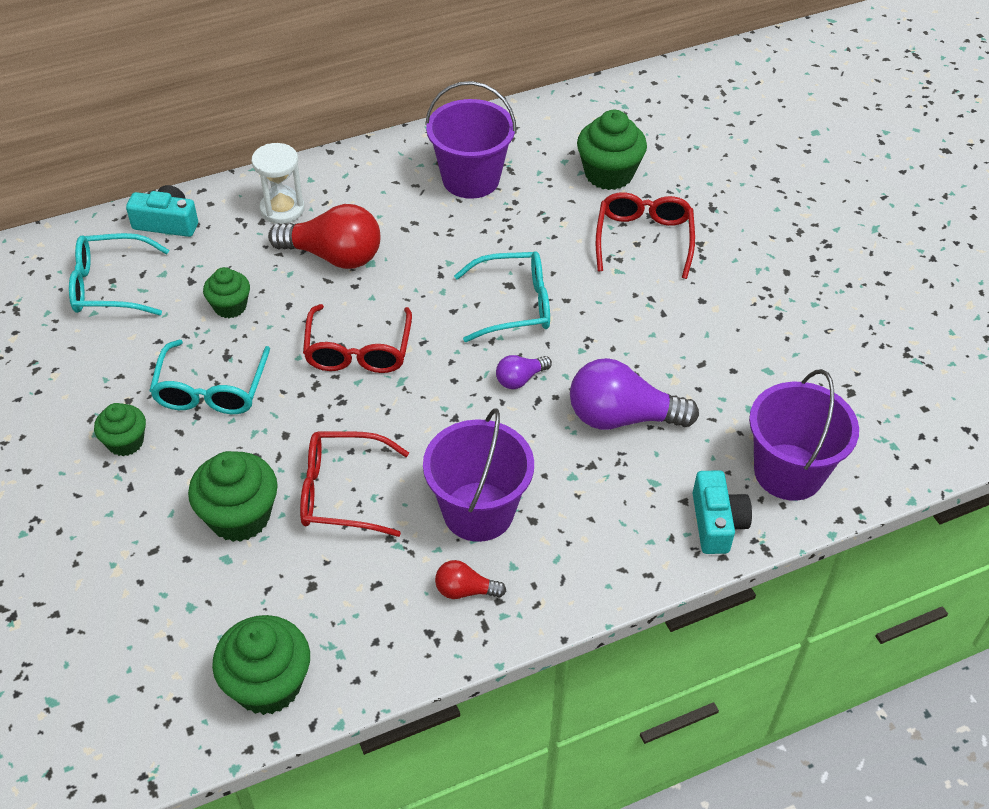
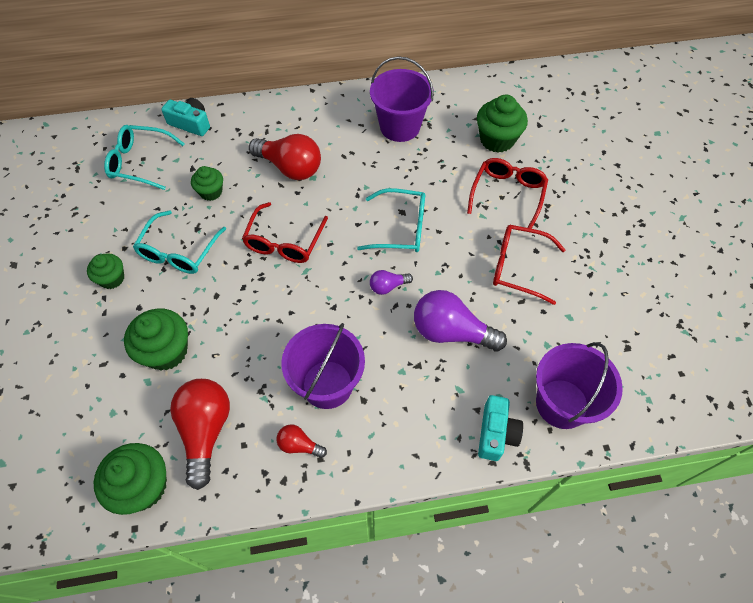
camera: 15 degrees right, 10 degrees up
(282, 209) = (267, 126): white hourglass -> none
(331, 600) = (206, 431): none -> red light bulb
(341, 492) = (239, 348): red glasses -> red glasses (518, 267)

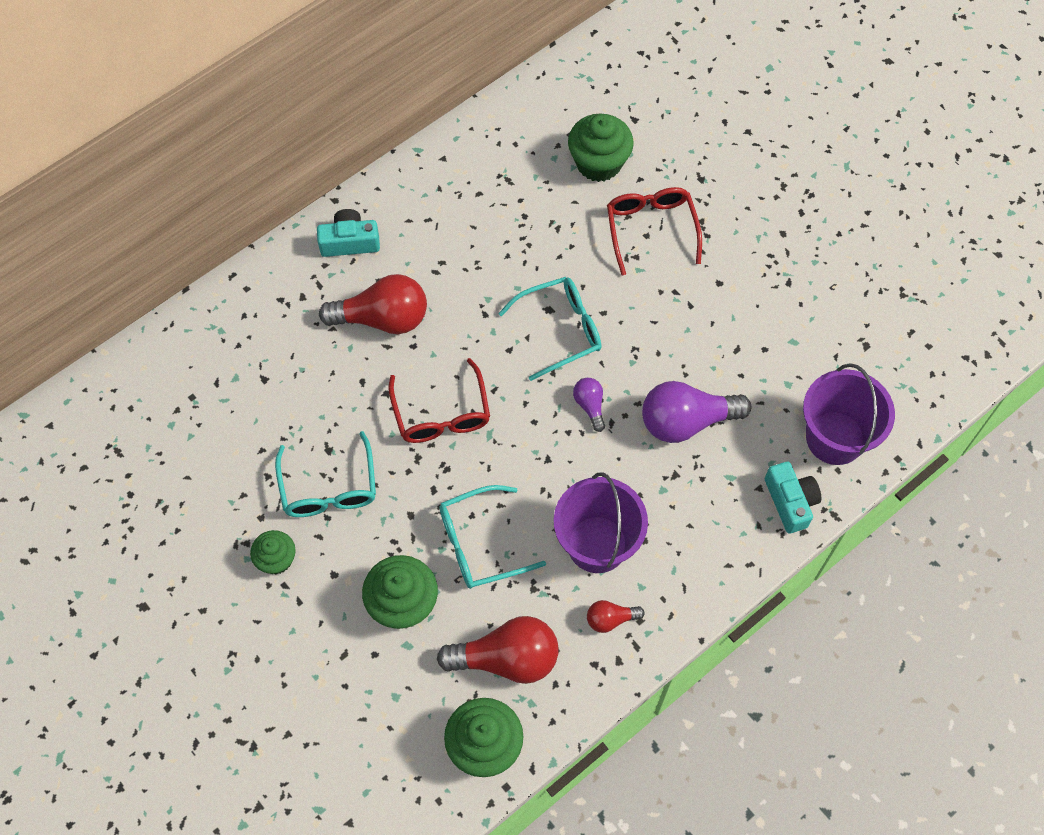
camera: 30 degrees left, 5 degrees up
(140, 162) = (192, 403): turquoise glasses -> turquoise glasses (480, 544)
(190, 123) = (215, 321): turquoise camera -> turquoise camera (349, 242)
(206, 431) = (507, 659): red light bulb -> red light bulb turned 120 degrees clockwise
(211, 192) = (311, 397): green cupcake -> none
(388, 286) = (590, 406): purple light bulb -> purple light bulb turned 120 degrees clockwise
(400, 127) = (476, 200): purple bucket -> none
(518, 267) = (712, 312): red glasses -> none

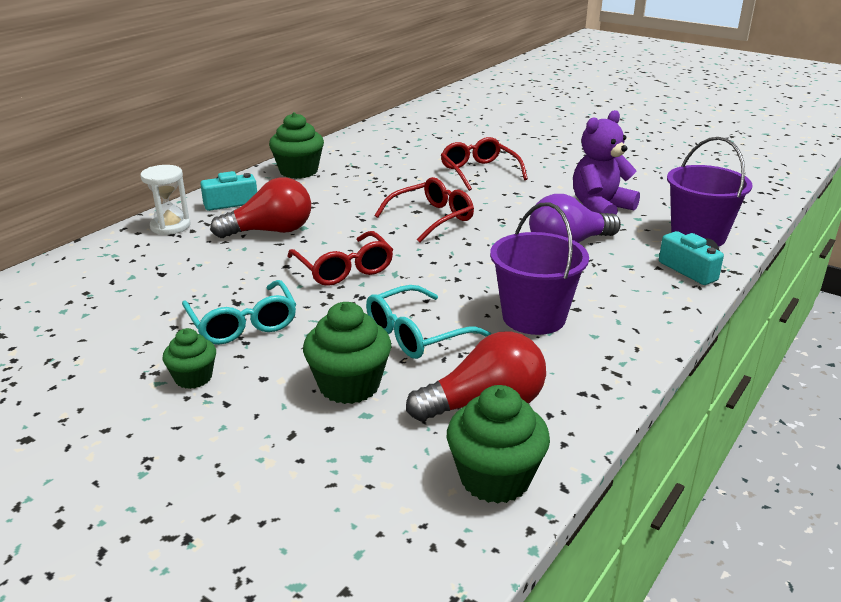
camera: 15 degrees left, 35 degrees down
(281, 282) = (170, 226): none -> white hourglass
(560, 330) = (432, 218): turquoise glasses -> red glasses
(590, 406) = (479, 248): purple light bulb -> none
(598, 163) = (422, 153): green cupcake -> green cupcake (298, 171)
(610, 619) = (578, 360): red light bulb -> none
(756, 351) = (600, 208): none -> purple teddy bear

